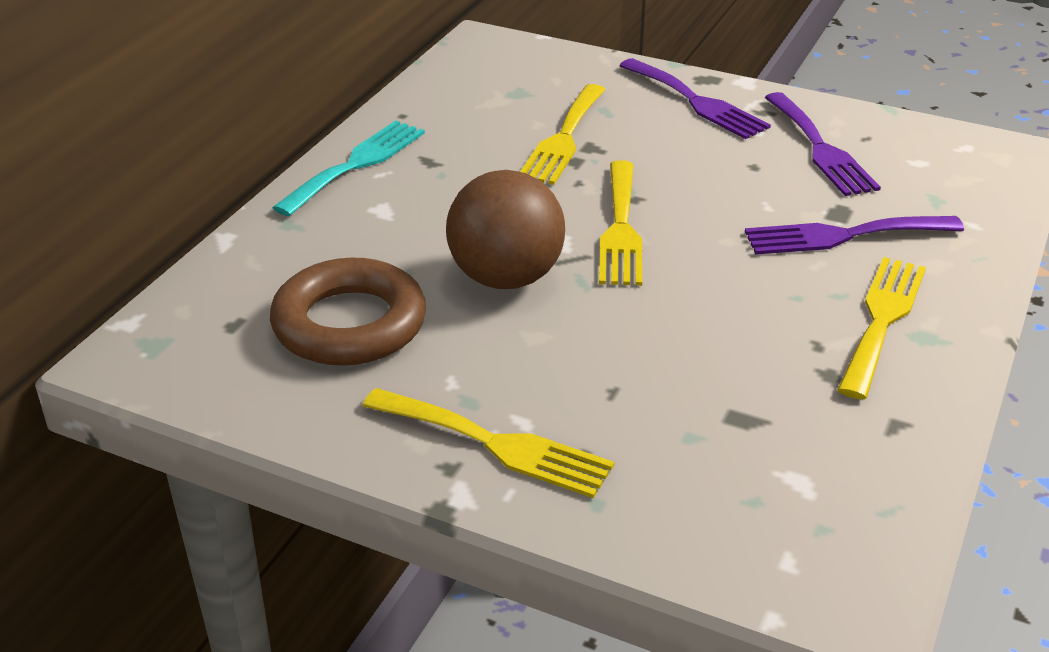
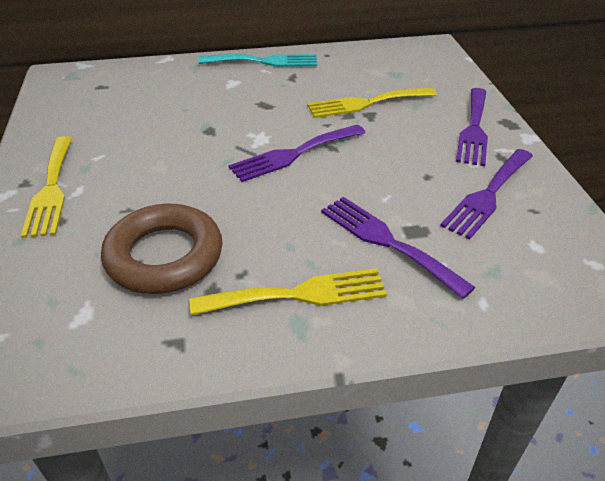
camera: 55 degrees right, 5 degrees up
(349, 324) = (124, 112): brown ring -> brown ring (164, 256)
(506, 278) = (205, 137): brown ball -> none
(621, 229) = (293, 154): yellow fork -> purple fork

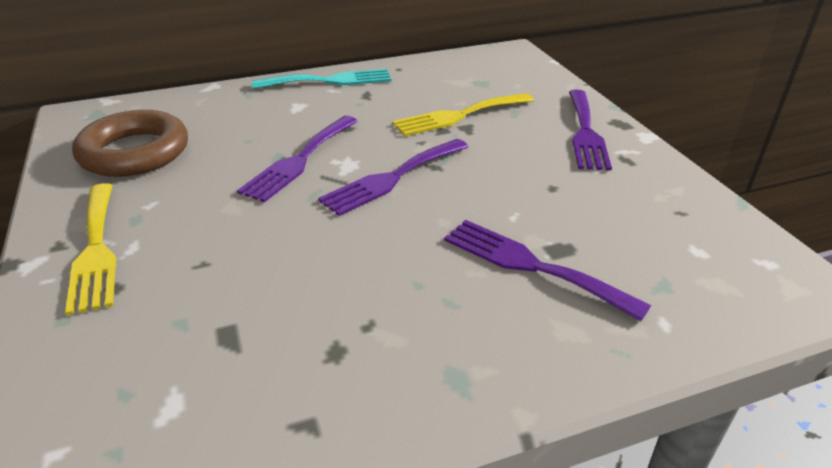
camera: 10 degrees left, 5 degrees down
(164, 256) = (264, 315): brown ring -> brown ring (135, 152)
(298, 294) = (446, 341): yellow fork -> none
(488, 195) = (626, 201): purple fork -> purple fork (299, 160)

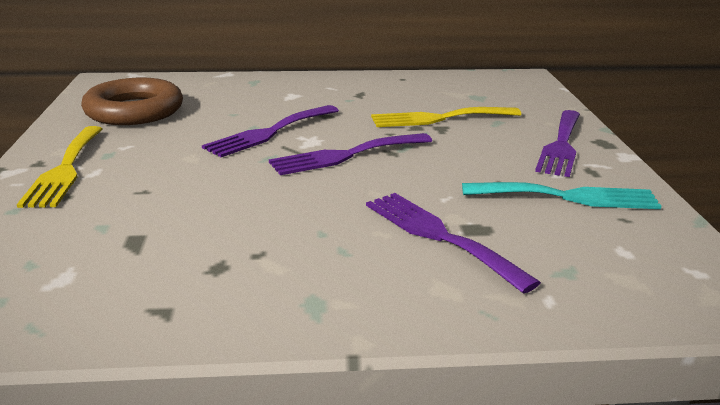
camera: 15 degrees right, 10 degrees down
(329, 81) = (332, 80): turquoise fork -> turquoise fork (568, 197)

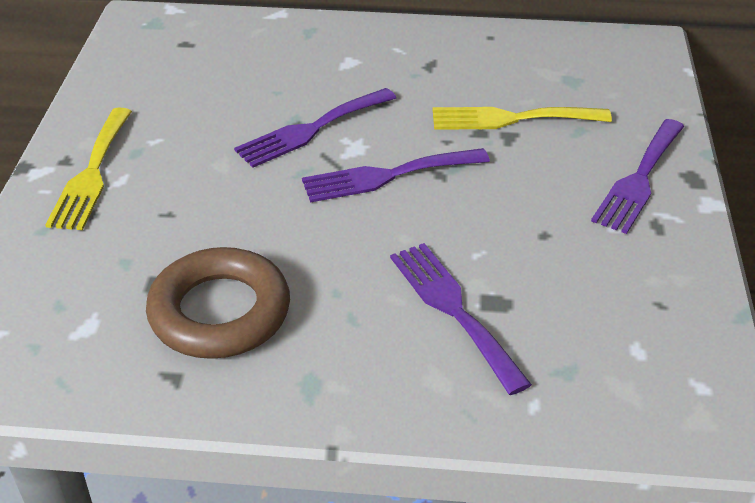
camera: 10 degrees right, 15 degrees up
(134, 111) = (168, 79): brown ring -> brown ring (220, 312)
(568, 197) = (612, 265): turquoise fork -> none

